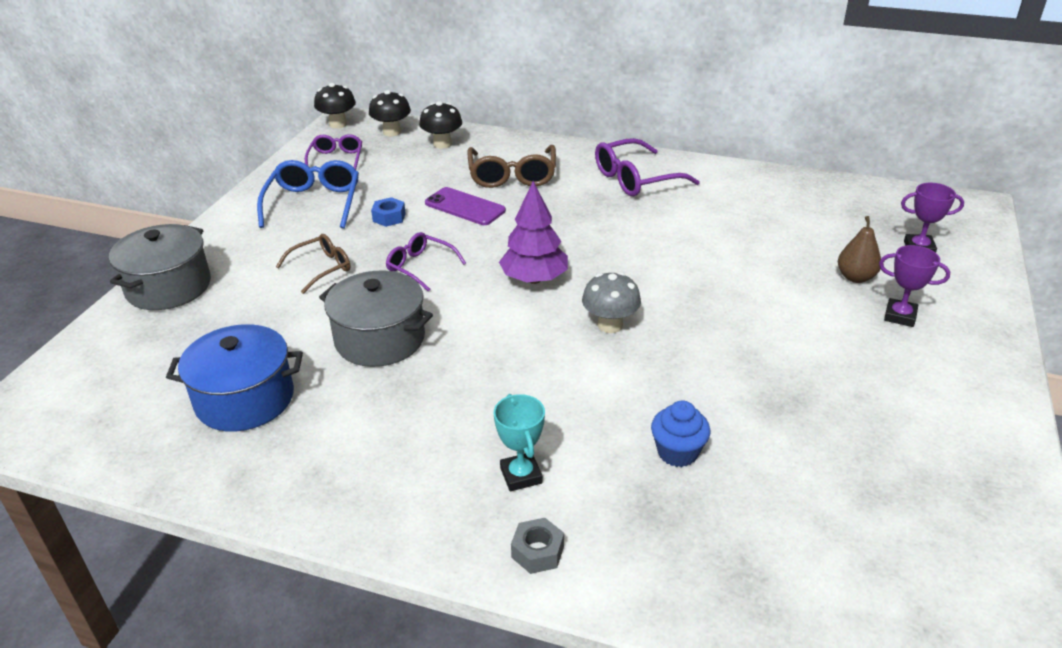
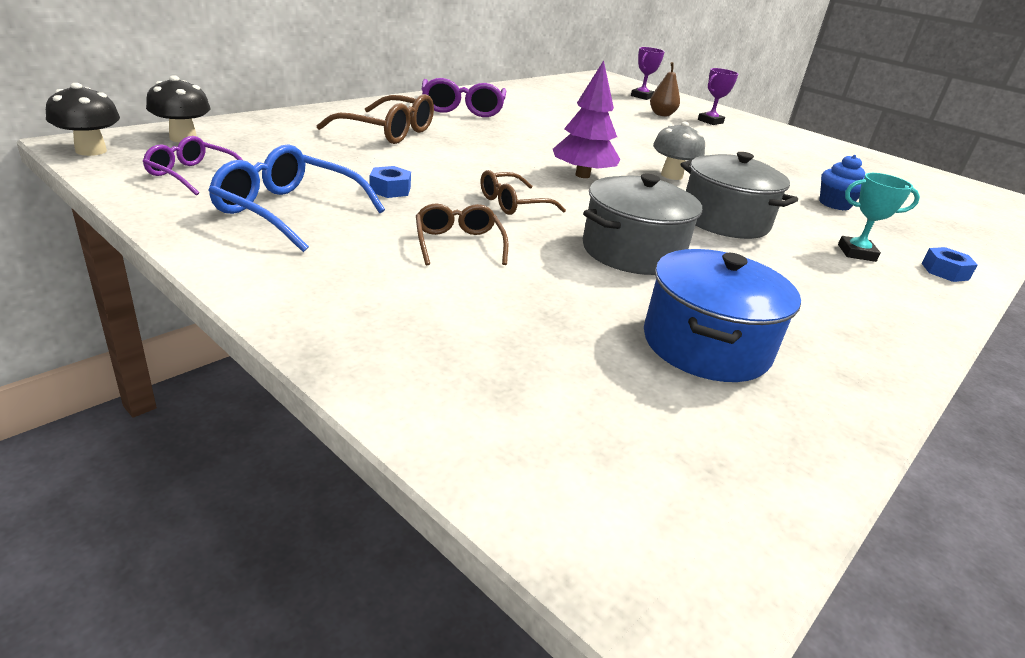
camera: 70 degrees left, 5 degrees down
(168, 287) = (381, 348): grey pot -> grey pot (724, 220)
(420, 267) = (513, 204): purple glasses -> brown glasses
(442, 144) = (265, 131): black mushroom -> none
(465, 207) = (420, 160): purple phone -> none
(537, 552) = (944, 271): grey nut -> blue nut

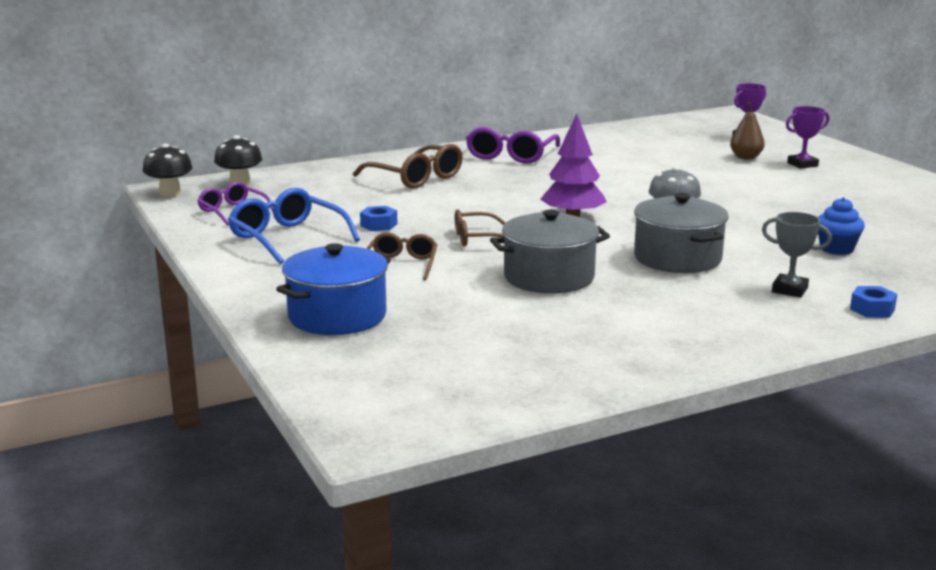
camera: 25 degrees right, 10 degrees down
(706, 345) = (536, 338): blue pot -> blue pot (337, 316)
(856, 253) = (789, 290): turquoise trophy -> grey trophy

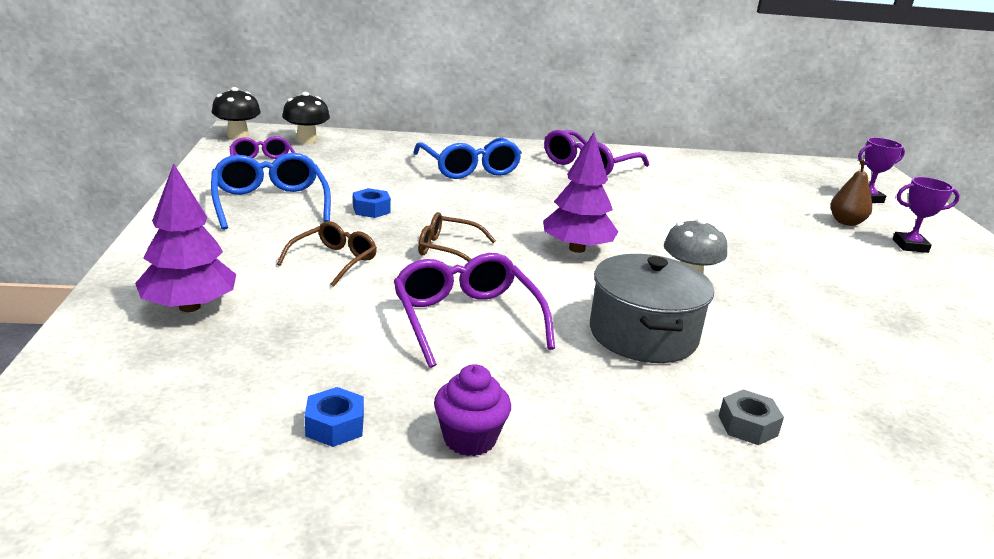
camera: 20 degrees right, 5 degrees up
(337, 316) = (190, 307): blue pot -> purple tree
(416, 178) = (469, 168): brown glasses -> blue glasses
(549, 277) = (466, 319): grey pot -> purple glasses
(632, 336) = (469, 439): none -> purple cupcake
(789, 290) = (747, 426): grey trophy -> grey nut
(836, 249) = (865, 377): blue cupcake -> none
(872, 309) = (843, 498): blue nut -> blue nut (335, 426)

